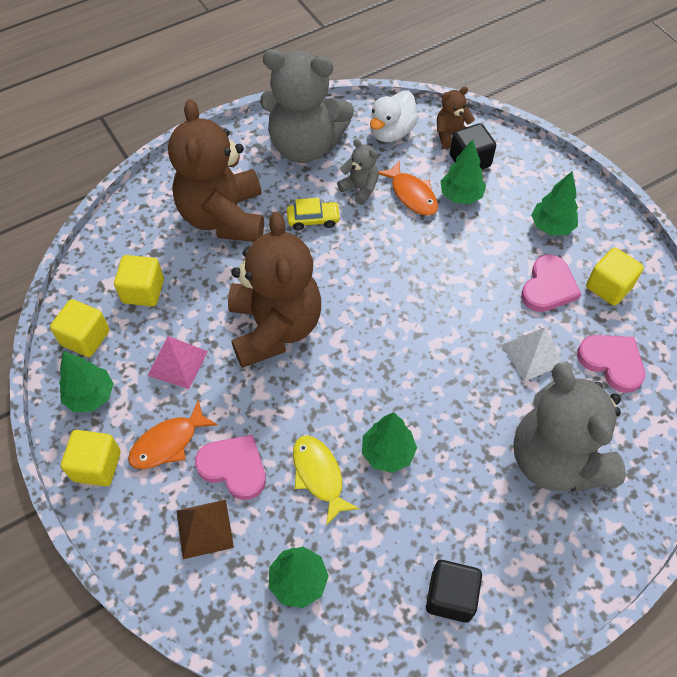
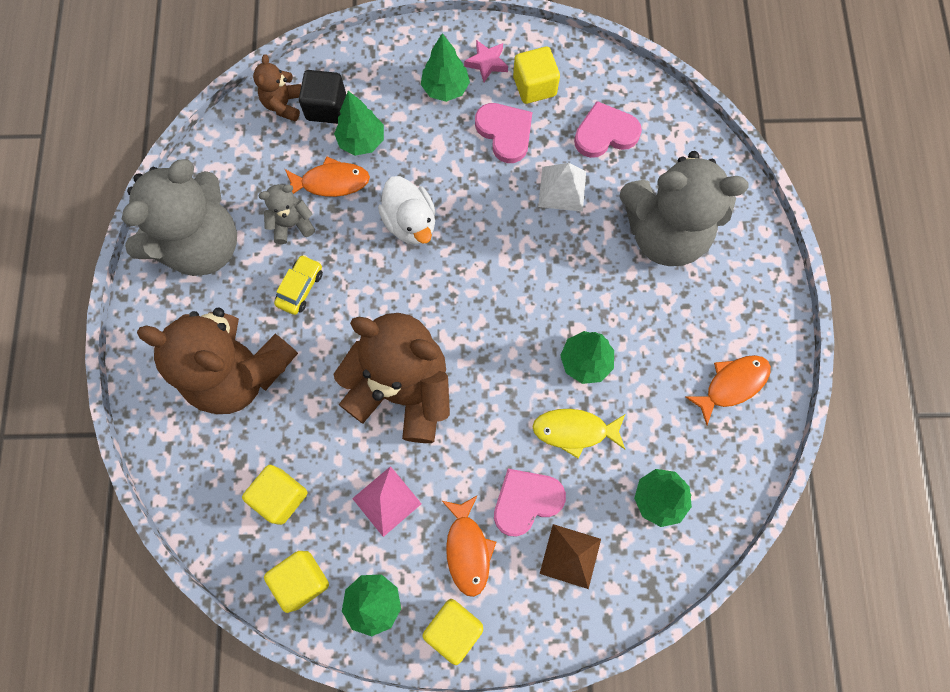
camera: 60 degrees left, 15 degrees up
(391, 132) = (241, 155): white duck -> white duck (410, 222)
(450, 596) = (732, 384): black cube -> orange fish
(599, 243) = (487, 63): none -> pink star

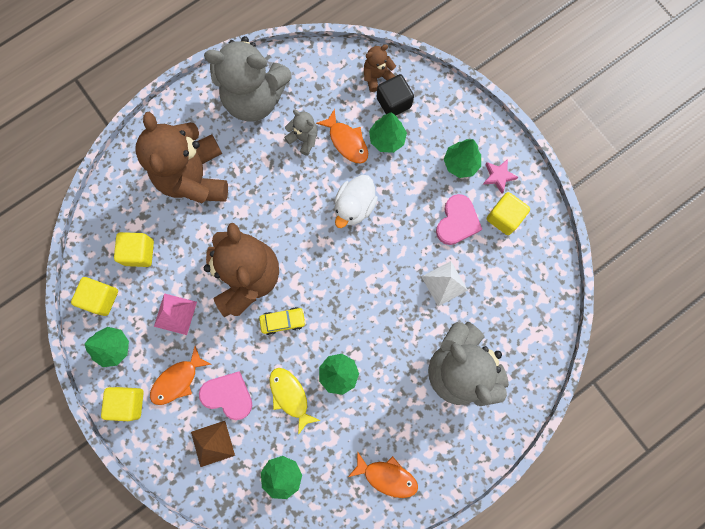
camera: 55 degrees right, 5 degrees up
(300, 288) = (267, 173): yellow car -> yellow car (283, 321)
(605, 133) = (504, 284): pink heart -> none

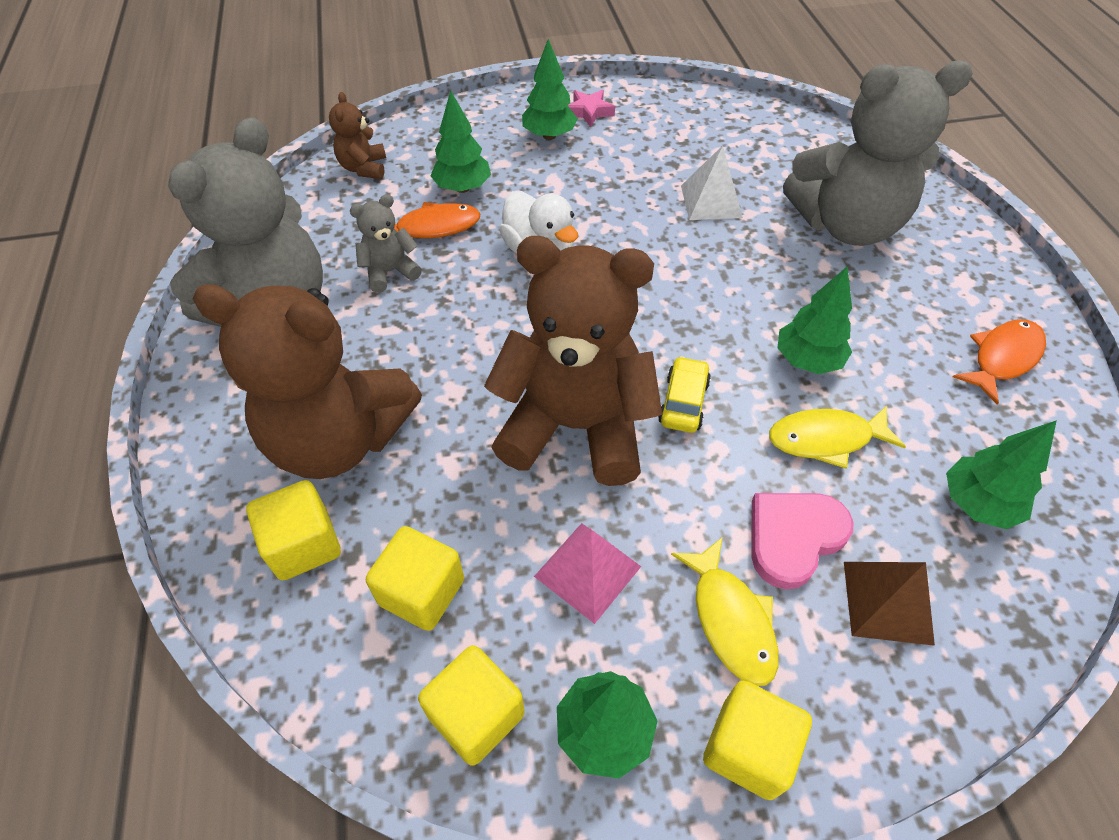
camera: 65 degrees left, 25 degrees down
(177, 380) = (731, 620): orange fish -> yellow fish
(394, 102) = (415, 165): black cube -> none
(457, 221) = (628, 163): pink heart -> none
(504, 217) = (648, 123): yellow cube -> yellow cube (304, 545)

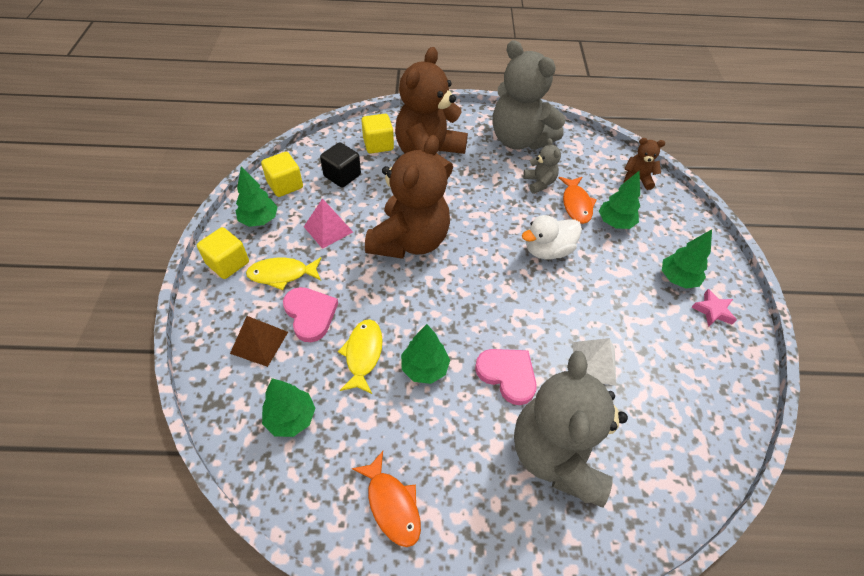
camera: 100 degrees right, 0 degrees up
(422, 592) = (342, 175): yellow cube -> black cube
(683, 402) = (411, 291): yellow car -> none
(770, 275) = (507, 375): none -> pink heart

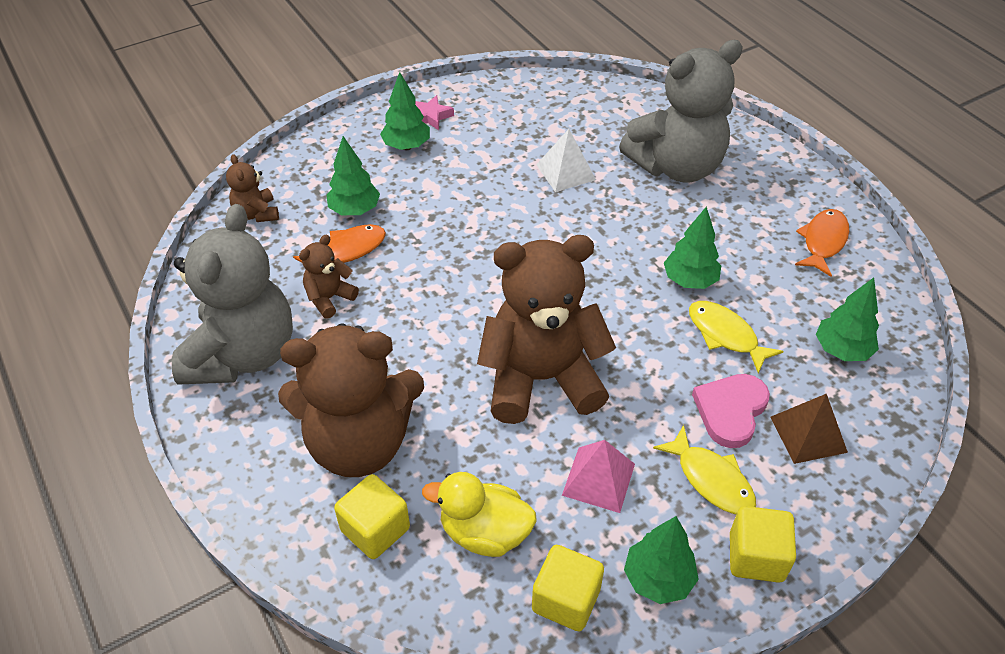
camera: 120 degrees left, 5 degrees down
(342, 175) = (484, 532): black cube -> yellow duck
(363, 354) = (725, 335): yellow fish -> yellow fish turned 75 degrees clockwise
(507, 375) = (636, 221): pink heart -> none
(539, 183) = (329, 298): grey teddy bear -> brown teddy bear
(547, 250) = (447, 249): white duck -> none

